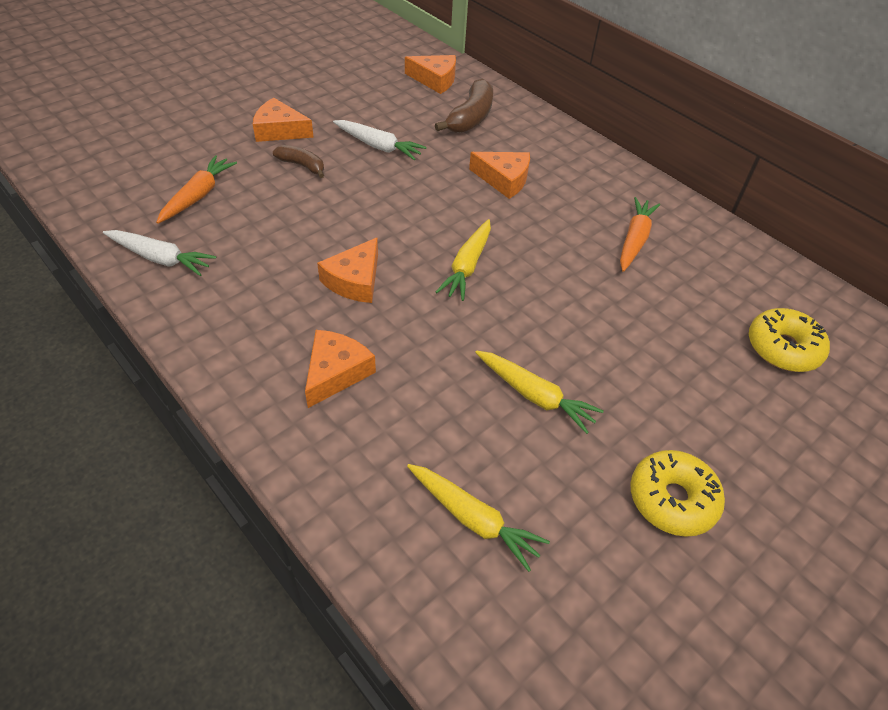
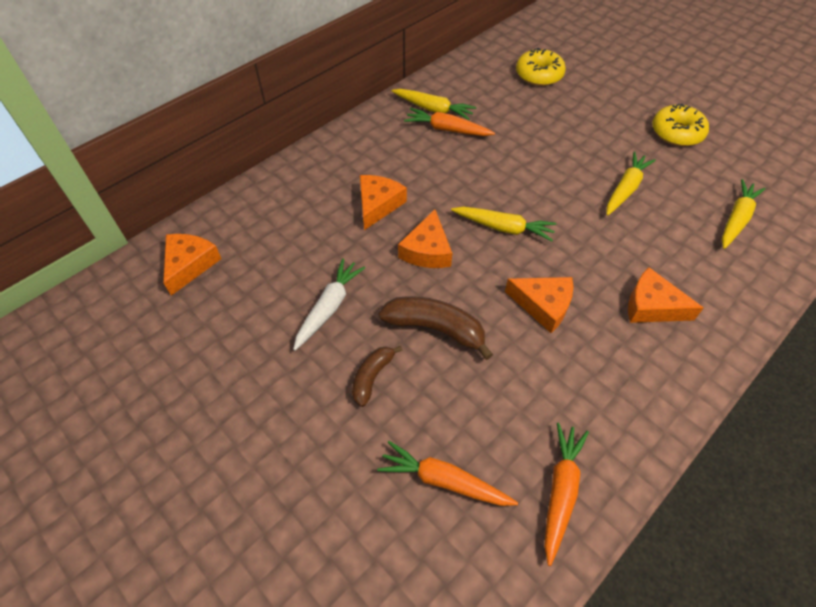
camera: 90 degrees left, 5 degrees up
(160, 258) = (560, 491): white carrot -> orange carrot
(279, 130) = (299, 415): orange cheese -> orange cheese (427, 250)
(470, 118) = (272, 231): brown banana -> brown banana (435, 329)
(672, 232) = (433, 109): none -> yellow carrot

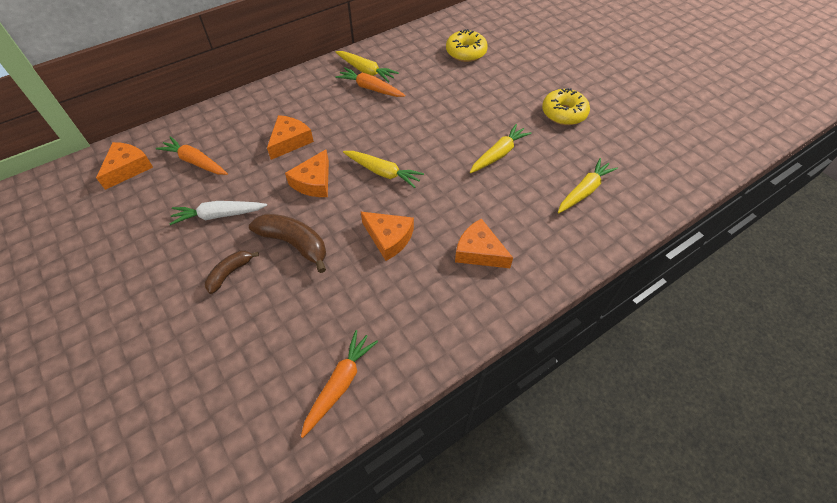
camera: 10 degrees right, 0 degrees up
(329, 307) = (219, 215): white carrot -> white carrot turned 135 degrees counterclockwise
(444, 480) = (252, 360): orange carrot -> orange carrot (195, 162)

